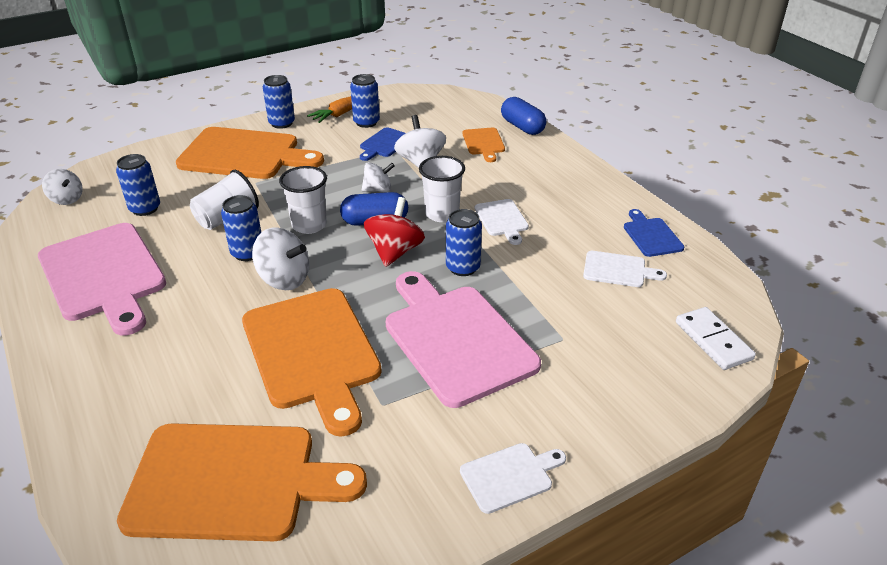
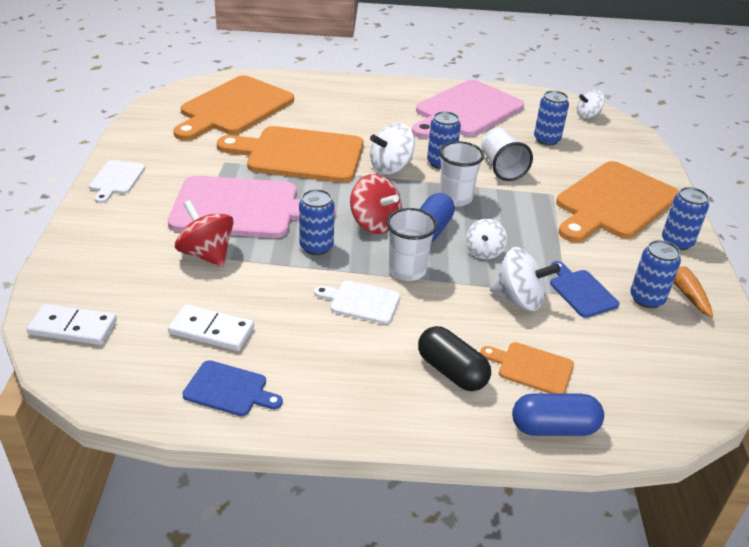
camera: 120 degrees right, 0 degrees up
(103, 275) = (466, 111): pink cutting board -> pink cutting board turned 45 degrees counterclockwise
(522, 166) = (451, 371): none -> black capsule
(545, 322) = (207, 254): none -> red spinning top
(618, 270) = (212, 330): white cutting board -> white domino

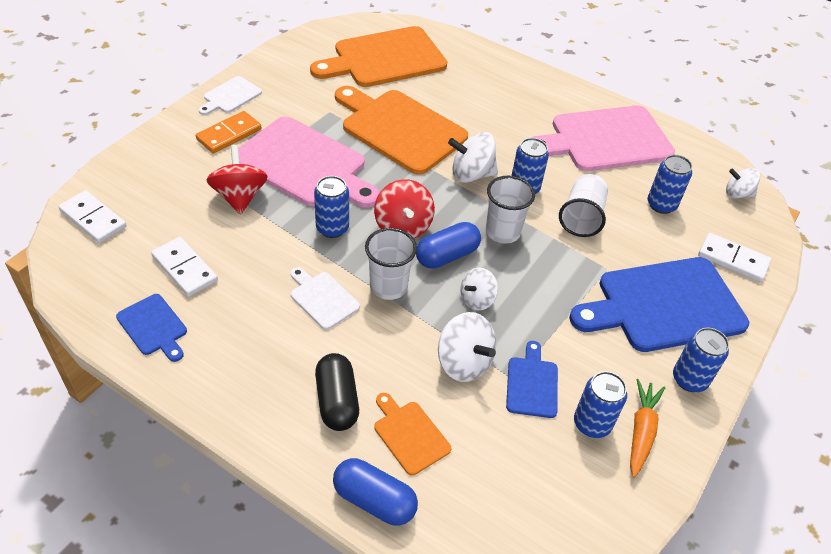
camera: 30 degrees right, 10 degrees up
(146, 209) = (229, 134): none -> orange domino
(613, 202) = (664, 305): orange cutting board -> blue cutting board
(626, 157) = (732, 260): none -> white domino

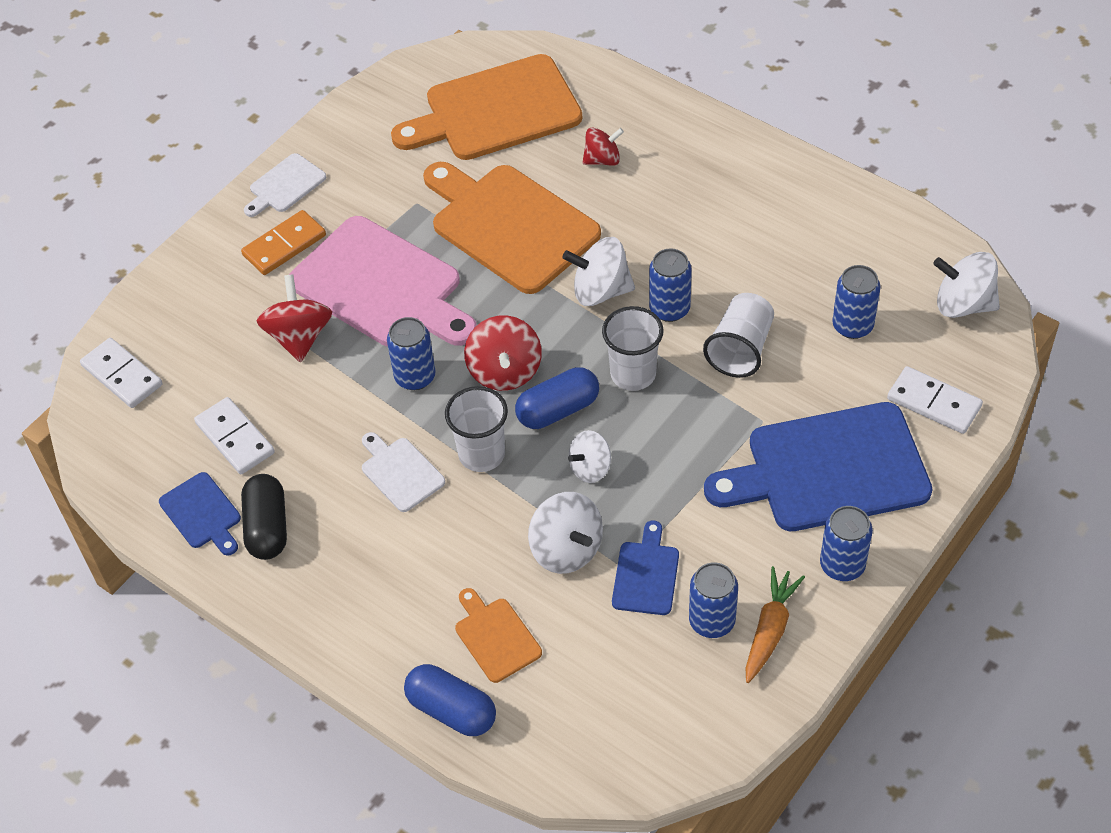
camera: 10 degrees right, 5 degrees up
(337, 401) = (414, 599): black capsule -> black capsule (267, 527)
(464, 91) = (602, 159): none -> red spinning top
(605, 140) = (792, 227): pink cutting board -> none
(737, 194) = (963, 304): white spinning top -> white spinning top, size x1.52

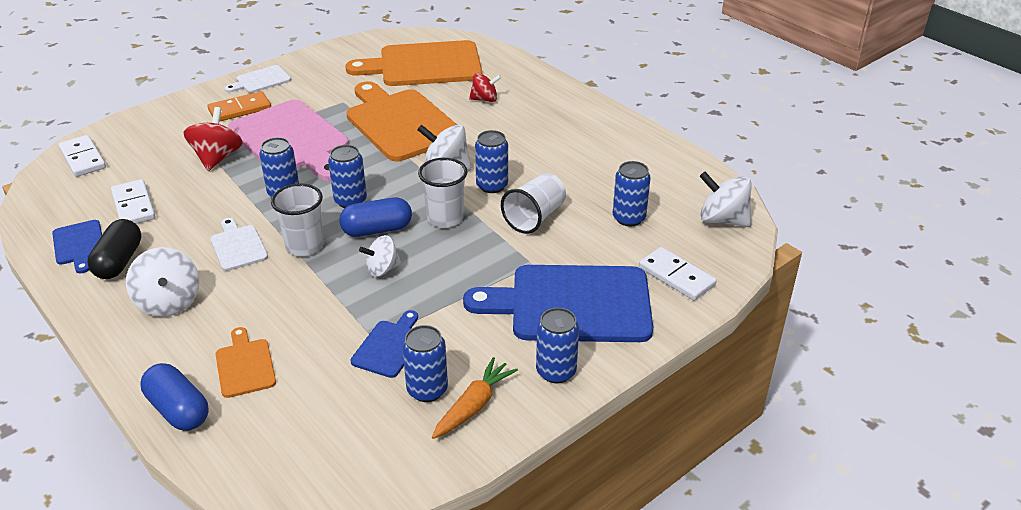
camera: 10 degrees right, 15 degrees down
(505, 371) = (350, 201): red spinning top -> blue can
(566, 549) = (334, 318): white spinning top -> white spinning top (169, 302)

